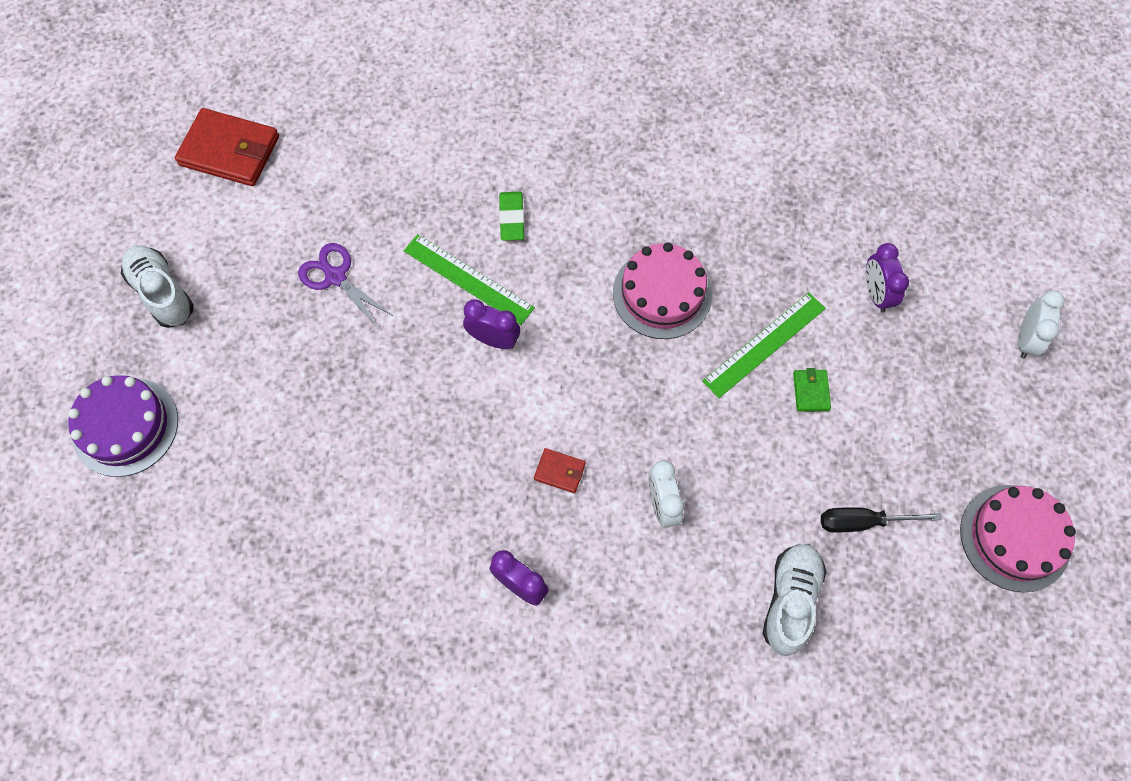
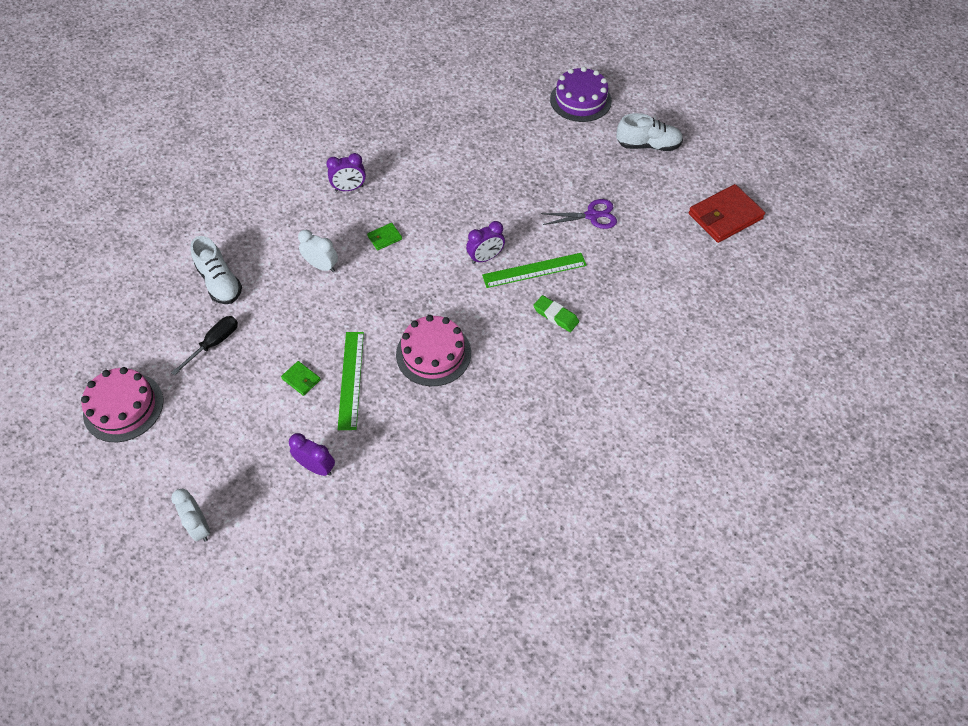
camera: 130 degrees right, 10 degrees down
(560, 471) = (384, 238): red wallet -> green wallet

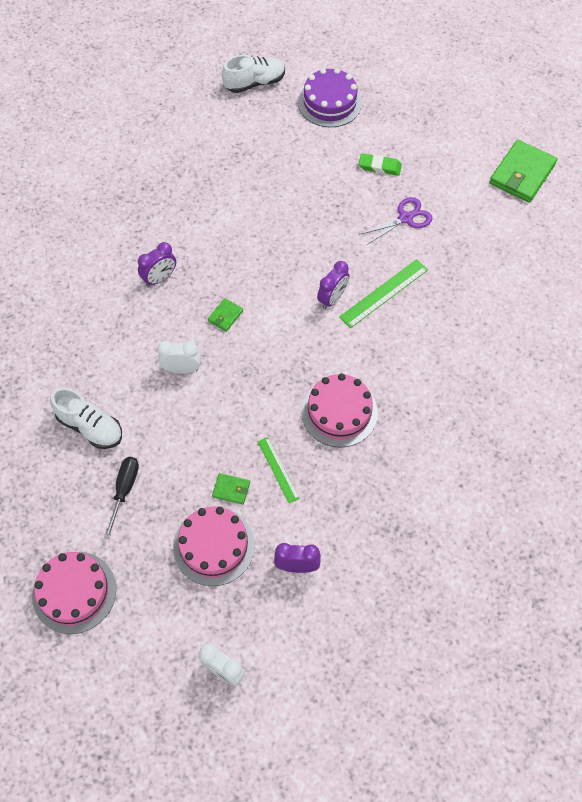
camera: 25 degrees left, 5 degrees up
(257, 419) = (214, 546): none -> pink cake
(351, 379) = (278, 469): green ruler -> green ruler, size x0.64
(555, 315) = (427, 330): green eraser -> green eraser (379, 167)
(648, 145) = (417, 128): white shoe -> white shoe (255, 83)
(725, 216) = (522, 174): red wallet -> green wallet

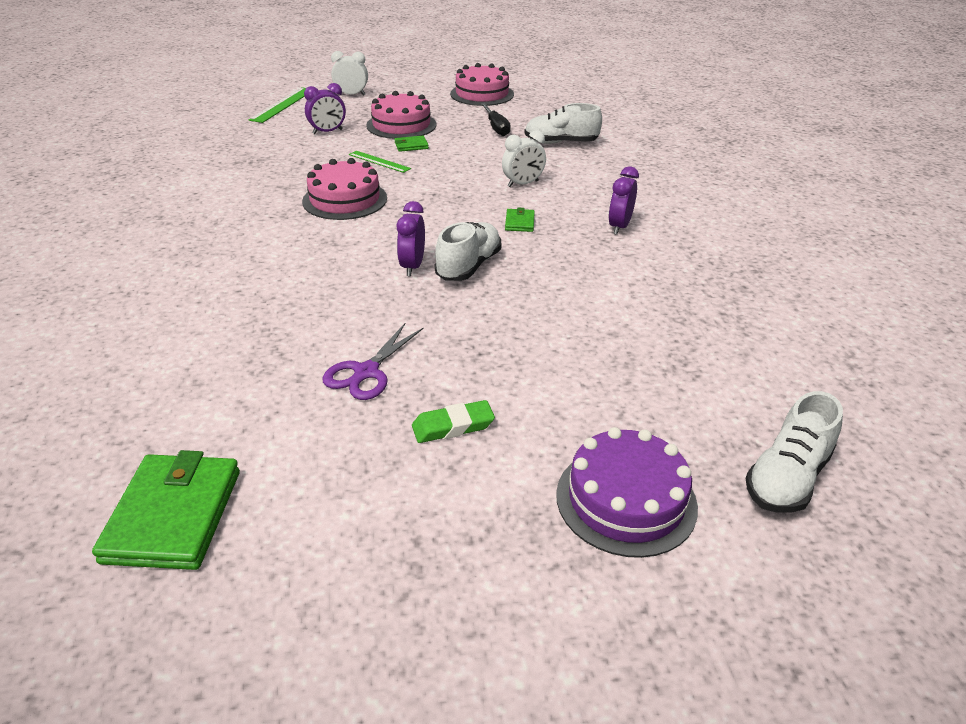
camera: 150 degrees right, 25 degrees down
(295, 282) = (468, 266): none -> white shoe
(384, 293) = (351, 289): green ruler -> green ruler (283, 104)

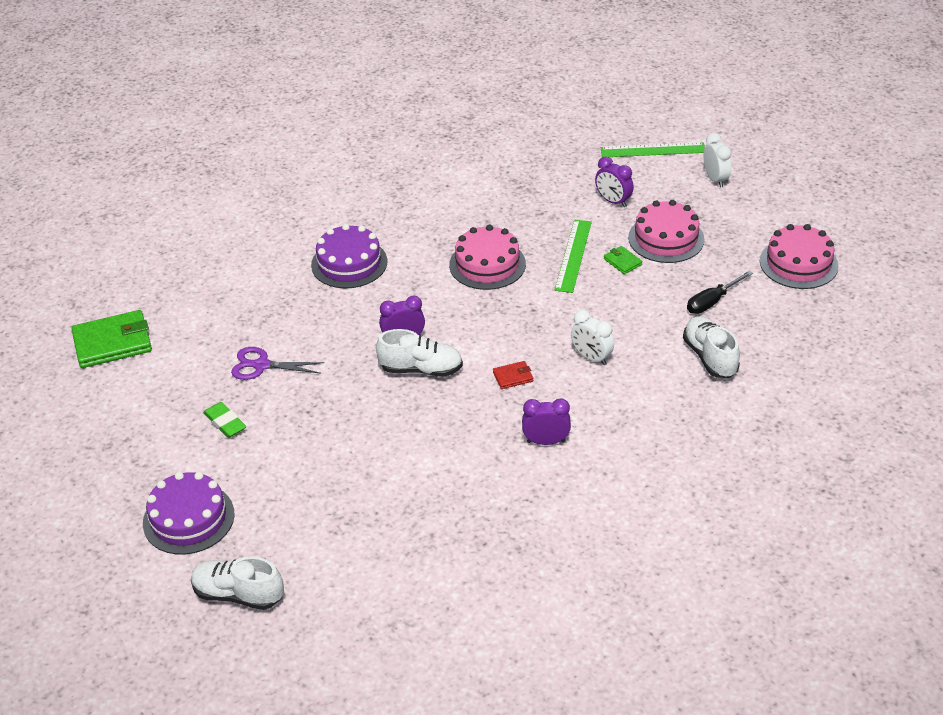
camera: 70 degrees right, 5 degrees up
(247, 272) = (349, 263): none -> purple cake
(379, 161) = (573, 255): green ruler -> green ruler, size x1.57
(519, 222) = (513, 377): green wallet -> red wallet

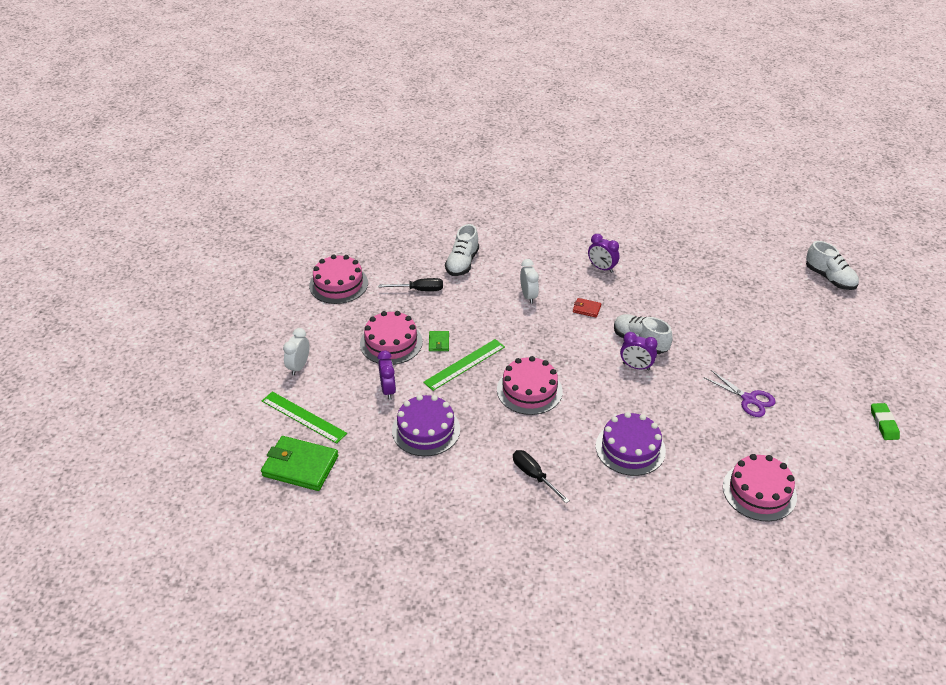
camera: 145 degrees left, 0 degrees up
(112, 343) = (861, 478): green wallet -> green wallet (300, 466)
(188, 518) = (844, 327): purple cake -> purple cake (426, 430)
(207, 285) = (759, 491): none -> pink cake
(225, 423) = (795, 372): green eraser -> green eraser (884, 424)
(415, 203) = (534, 476): none -> black screwdriver

